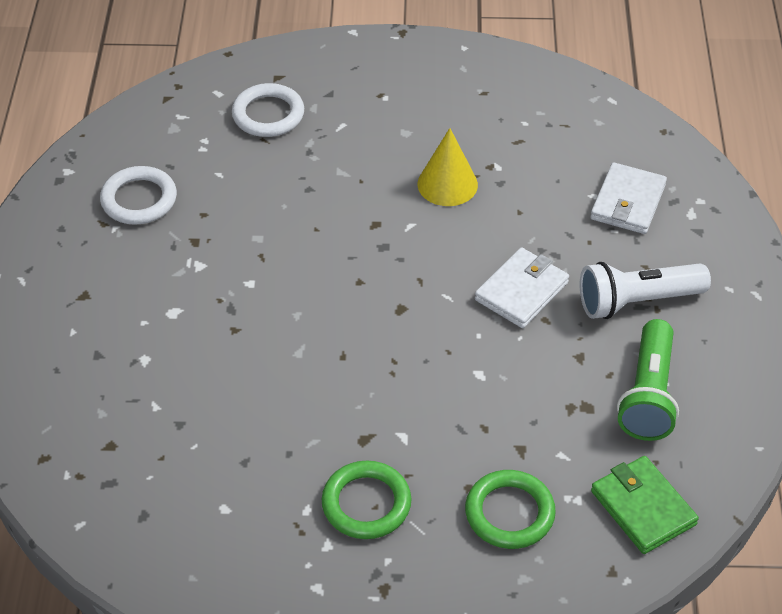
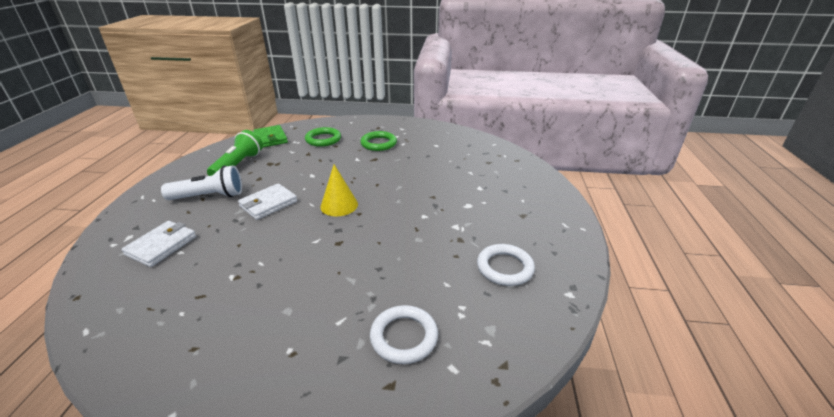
camera: 175 degrees left, 15 degrees down
(447, 184) = (276, 265): yellow cone -> yellow cone (339, 205)

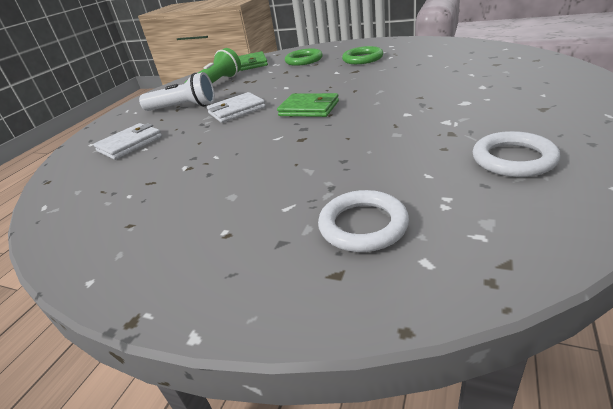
camera: 20 degrees right, 0 degrees up
(339, 205) = (309, 108): yellow cone -> green wallet

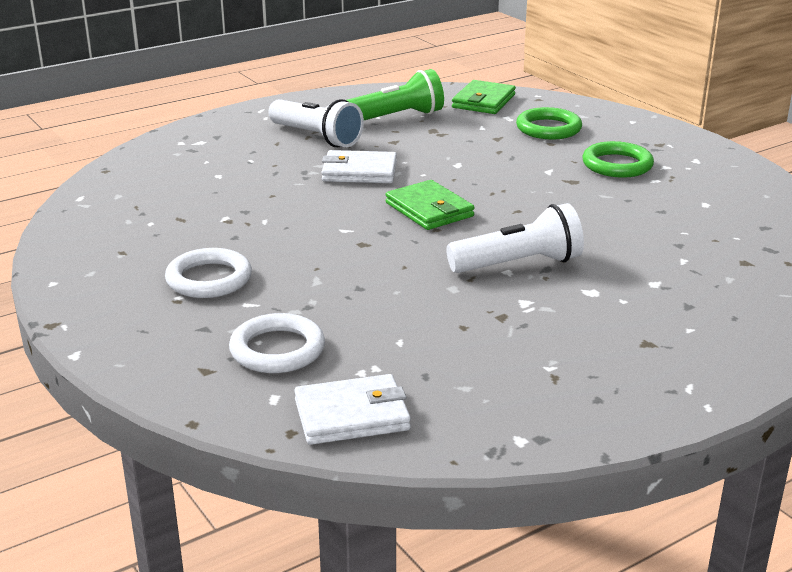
camera: 30 degrees right, 5 degrees down
(130, 144) = (212, 162): white wallet -> white wallet (352, 415)
(405, 108) = (518, 264): none -> white flashlight
(513, 159) = (496, 370): white ring -> white ring (209, 279)

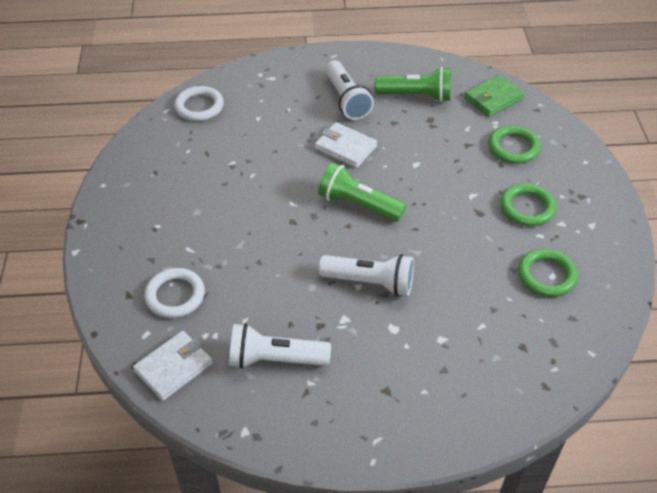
camera: 30 degrees right, 20 degrees up
(209, 279) = (183, 217): white ring -> white ring (199, 106)
(352, 415) = (173, 367): white wallet -> white wallet turned 60 degrees counterclockwise
(429, 210) = (358, 205): green wallet -> green flashlight
(482, 362) = (275, 359): none -> white flashlight
(699, 205) = (546, 275): none -> green ring

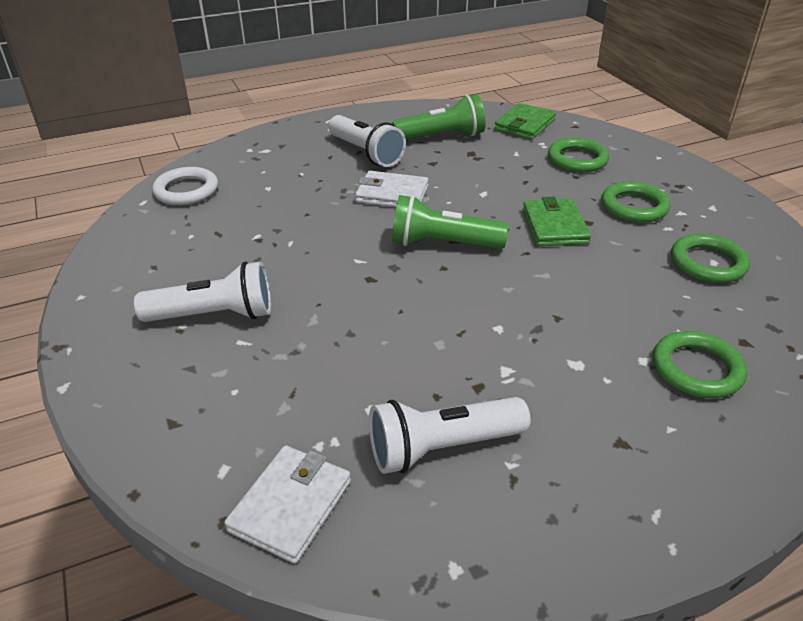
camera: 20 degrees left, 10 degrees down
(175, 296) = (248, 404): white ring -> none
(370, 282) = (511, 320): white flashlight -> white flashlight (214, 315)
(451, 210) = (554, 226): none -> green wallet
(472, 356) = (696, 369): none -> green ring

